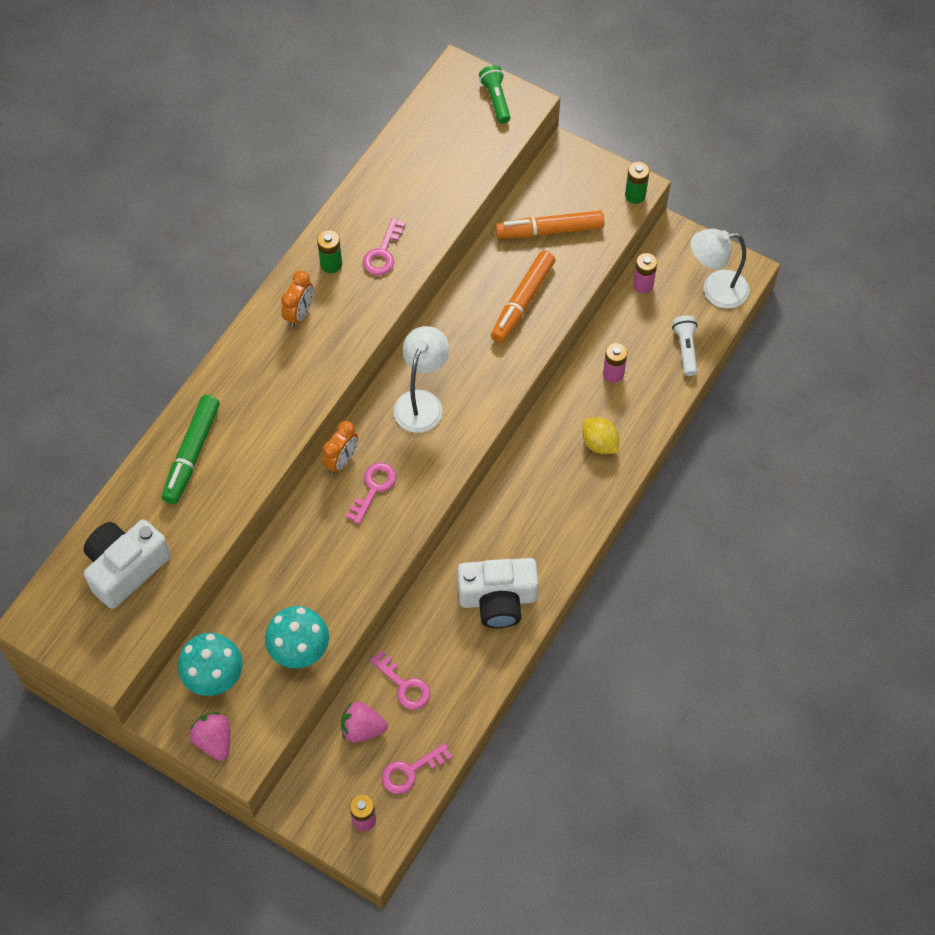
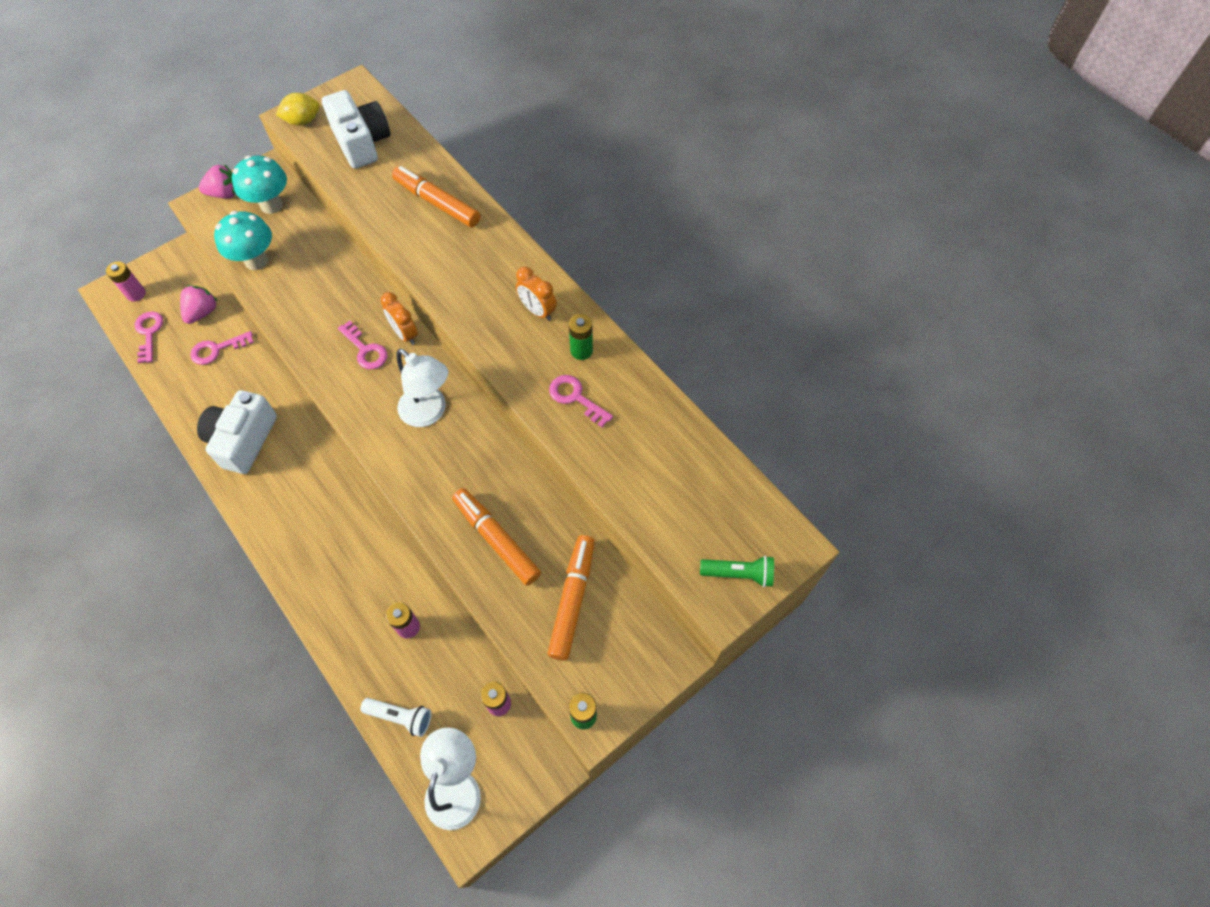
camera: 110 degrees right, 0 degrees up
(192, 454) = (437, 203): green marker -> orange marker
(599, 443) = (340, 583): yellow lemon -> yellow lemon (303, 121)

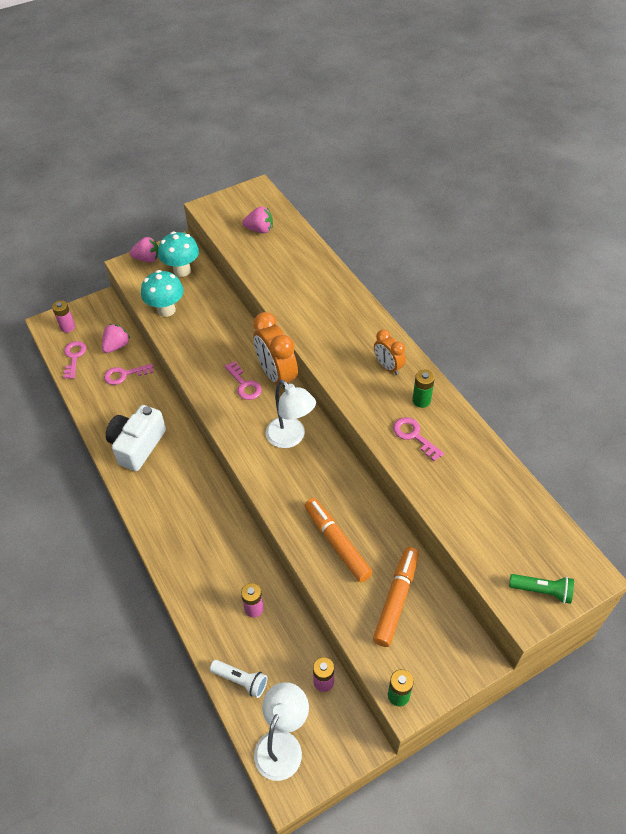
camera: 10 degrees right, 10 degrees down
(303, 121) = (216, 211): yellow lemon -> none
(362, 142) = (260, 230): white camera -> pink strawberry
(405, 334) = (276, 376): orange clock -> orange clock, size x1.76
(437, 203) = (314, 279): orange marker -> none

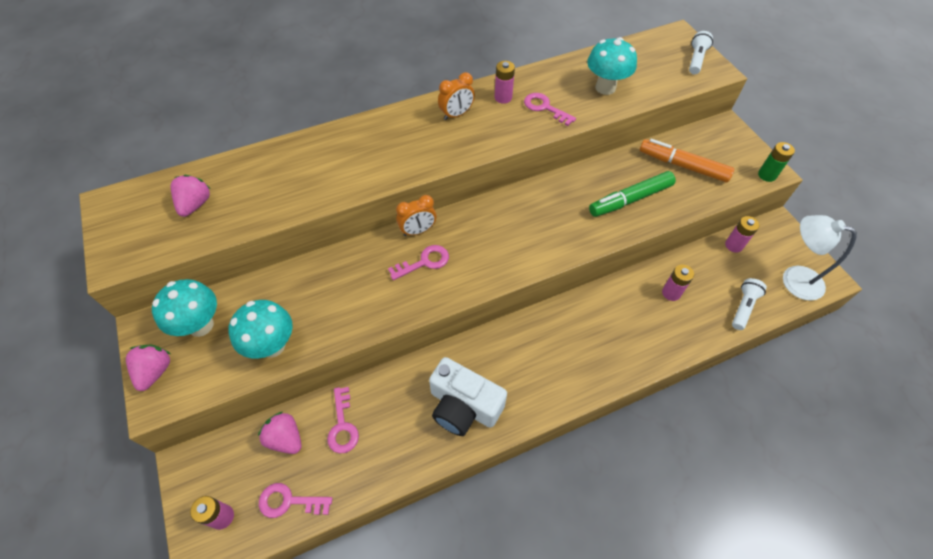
camera: 85 degrees left, 5 degrees up
(276, 376) = (418, 231): orange clock -> orange clock, size x0.57
(291, 438) = (505, 225): white lamp -> none
(337, 543) = (630, 199): orange marker -> green marker
(414, 436) = (545, 108): pink key -> pink key turned 75 degrees clockwise
(421, 400) = (503, 97): green battery -> pink battery
(460, 490) = (605, 87): none -> turquoise mushroom
(542, 591) = (696, 59): green flashlight -> white flashlight

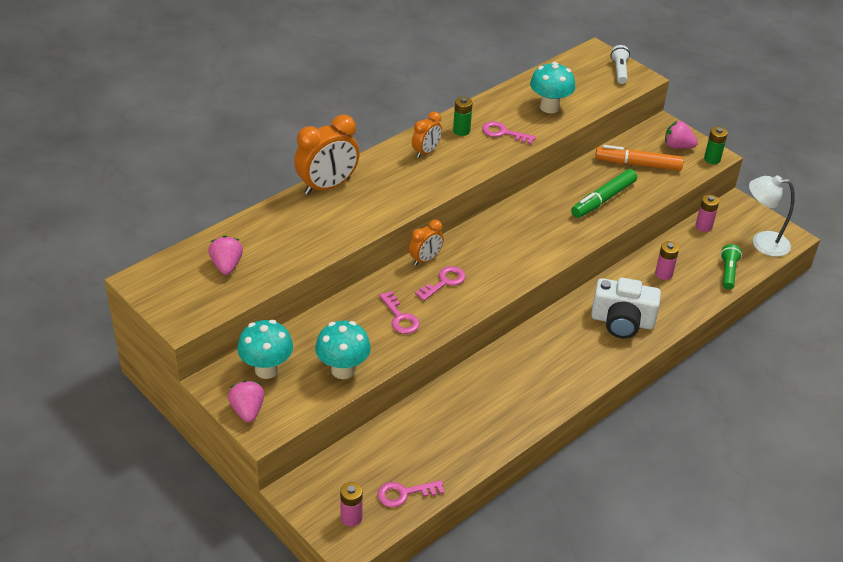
camera: 20 degrees left, 15 degrees down
(285, 438) = (375, 452): pink strawberry -> pink strawberry (677, 146)
(341, 134) = (327, 186): none -> orange clock
(342, 426) = (421, 432): pink key -> pink key (400, 317)
(463, 406) = (521, 394): white camera -> white camera (622, 321)
(503, 97) = (461, 131): pink battery -> green battery
(743, 307) = (728, 272): white flashlight -> green flashlight

